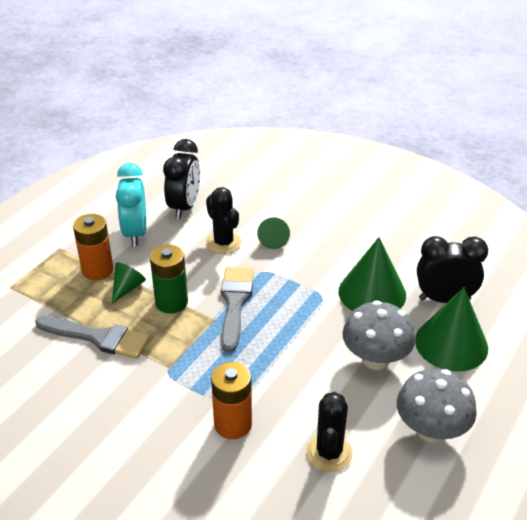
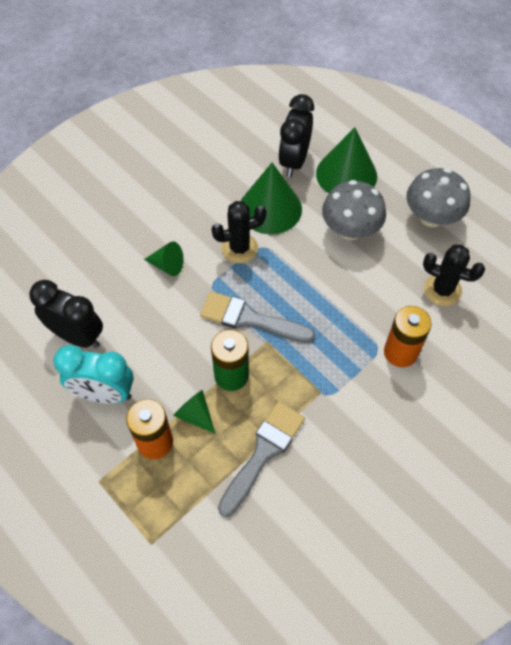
camera: 75 degrees left, 20 degrees up
(223, 243) = (155, 310): black cactus -> black cactus (239, 248)

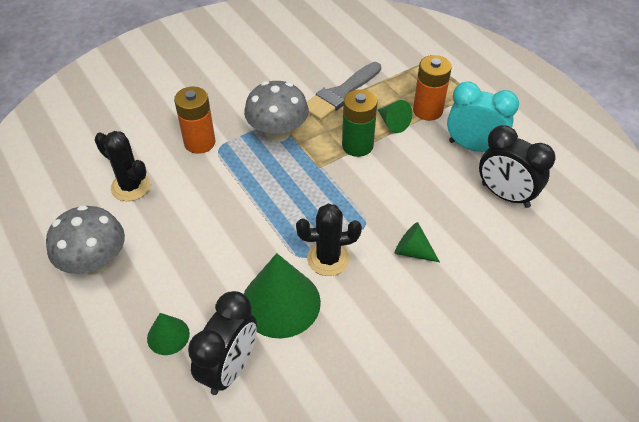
camera: 170 degrees left, 10 degrees down
(250, 319) = (331, 187): grey brush -> none
(346, 174) = (168, 336): green cone -> green cone, size x0.51
(350, 230) = (195, 261): grey mushroom -> grey mushroom (278, 133)

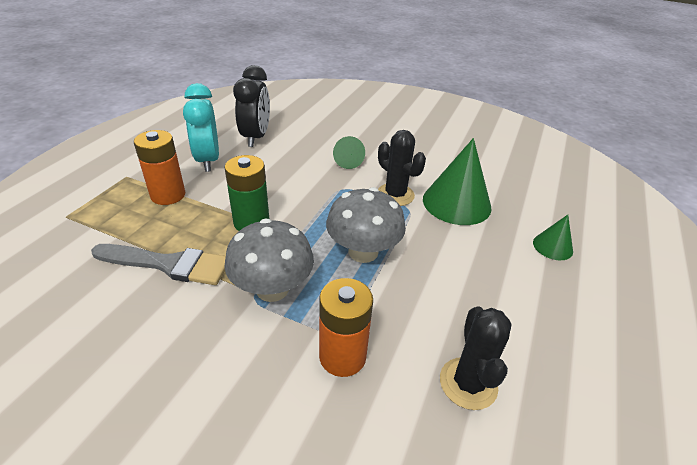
camera: 125 degrees left, 10 degrees down
(95, 262) = (573, 342): grey mushroom -> grey mushroom (363, 252)
(230, 368) = (527, 205): black clock -> none
(393, 123) = (201, 210): green cone -> none

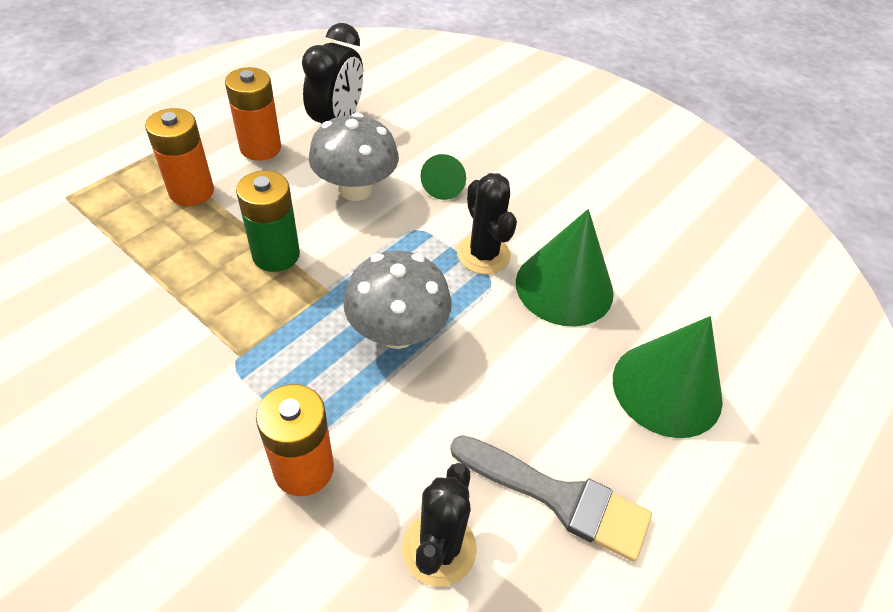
camera: 15 degrees right, 10 degrees up
(168, 264) = (155, 291): grey brush -> grey brush (558, 497)
(208, 160) = (260, 148): turquoise clock -> orange battery
(272, 289) = (261, 356): grey mushroom -> grey mushroom (355, 189)
(552, 246) = (667, 388): green cone -> green cone, size x1.95

